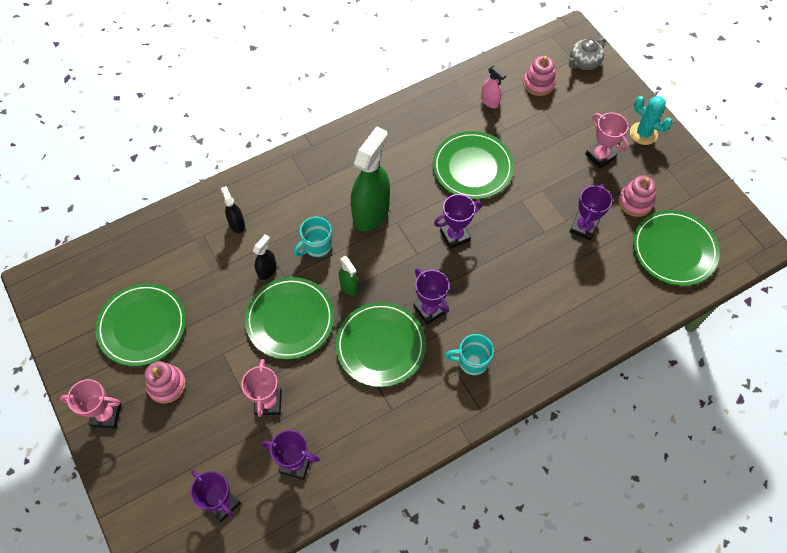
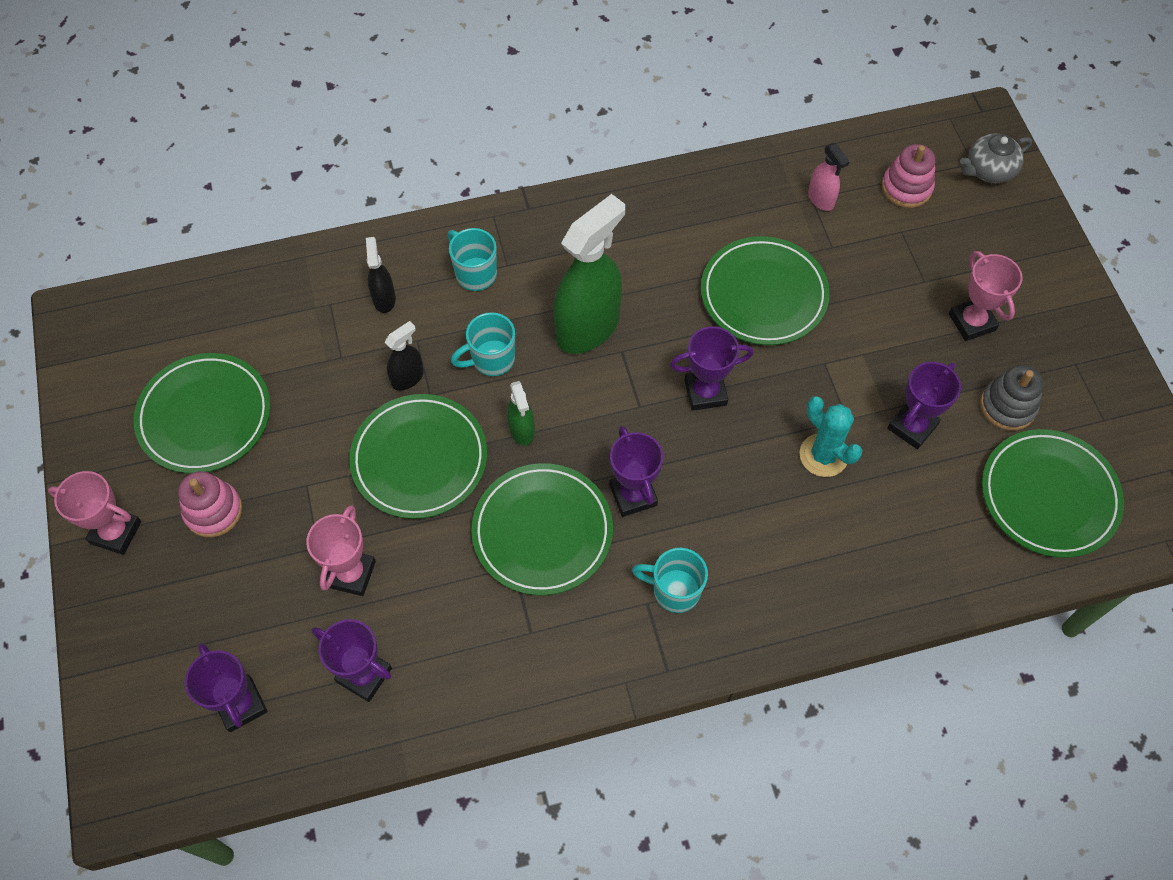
camera: 15 degrees right, 0 degrees up
(290, 195) = (475, 273): none -> turquoise mug
(635, 202) = (1007, 406): pink stacking toy -> grey stacking toy
(643, 133) = (1053, 302): turquoise cactus -> turquoise cactus (823, 455)

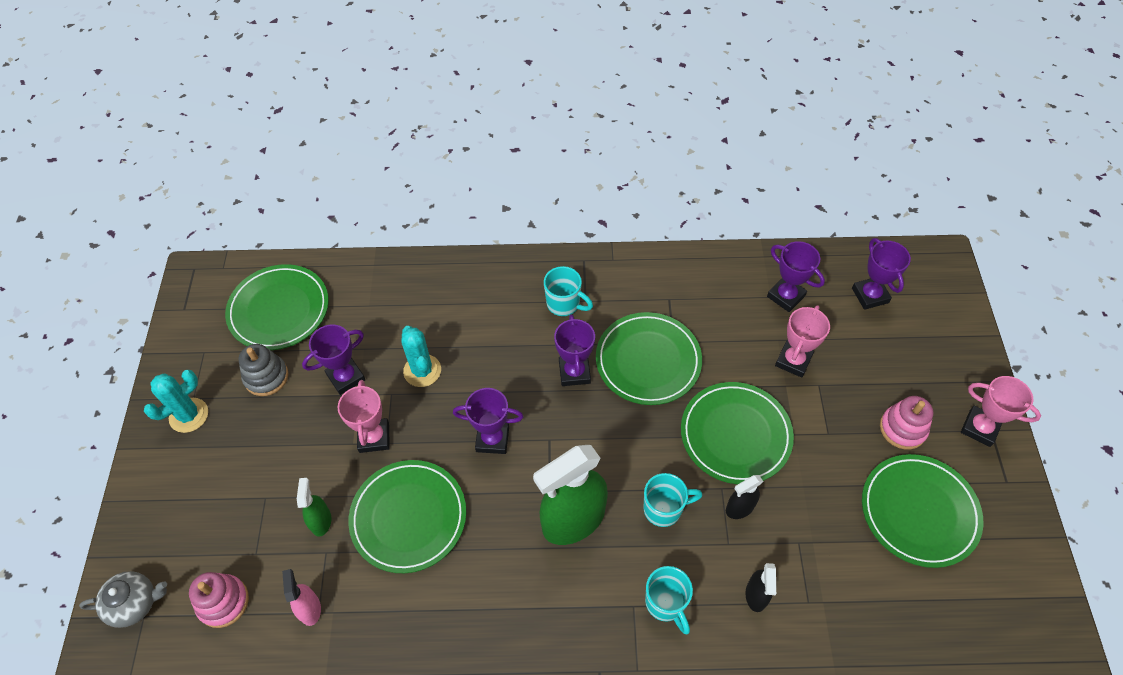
camera: 165 degrees left, 5 degrees down
(522, 430) = (649, 440): green spray bottle -> green spray bottle (321, 521)
(972, 322) = (249, 451): pink trophy -> pink trophy (374, 437)
(1066, 344) = (189, 415): none -> turquoise cactus

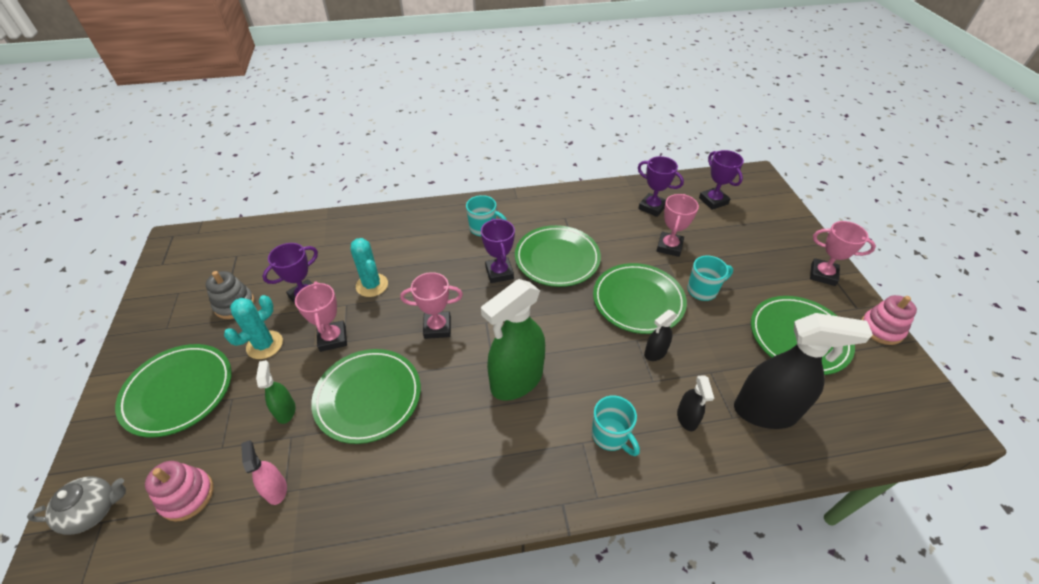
camera: 10 degrees left, 10 degrees down
(189, 415) = (161, 341): turquoise cactus -> turquoise cactus (265, 345)
(279, 310) = (246, 256): green plate -> green plate (178, 391)
(492, 439) = (437, 327): purple trophy -> pink trophy
(664, 509) = (592, 361): turquoise mug -> turquoise mug (703, 290)
(848, 601) = (765, 411): none -> black spray bottle
(902, 428) = (766, 281): pink stacking toy -> pink stacking toy (881, 329)

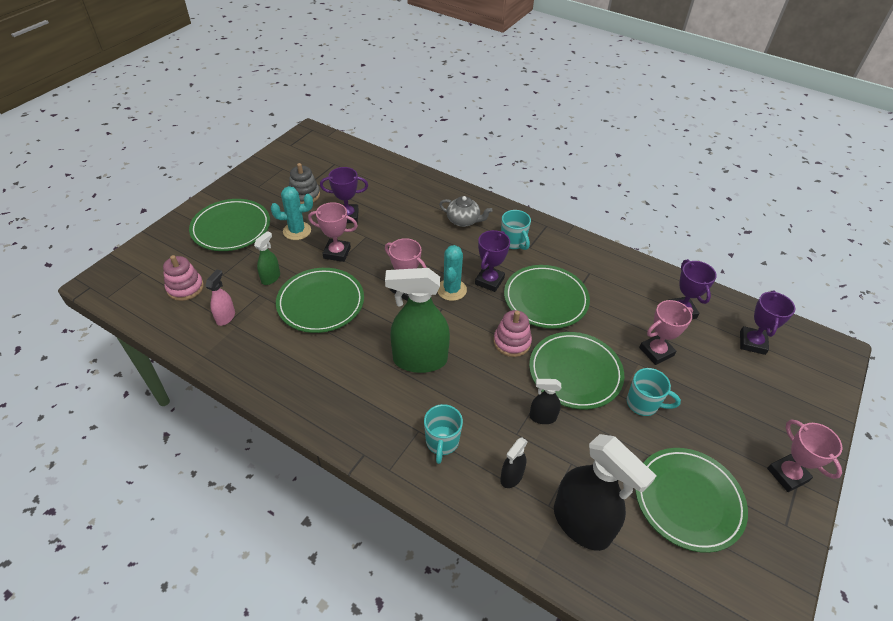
camera: 40 degrees right, 0 degrees up
(93, 510) = (143, 263): grey teapot -> grey teapot (463, 220)
(332, 338) = (337, 253): pink trophy -> pink trophy turned 75 degrees clockwise
(372, 285) = (394, 234): turquoise cactus -> turquoise cactus (451, 290)
(881, 329) = (788, 559): pink stacking toy -> pink stacking toy (512, 342)

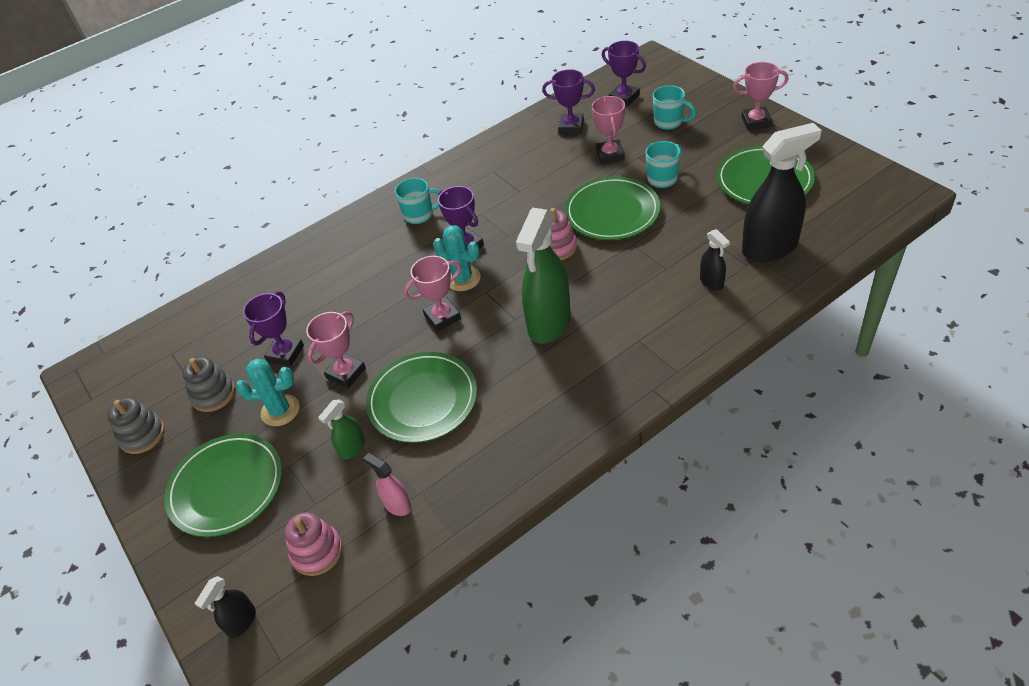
camera: 60 degrees left, 0 degrees up
(266, 176) = (142, 435): none -> grey stacking toy
(271, 278) = (352, 448): green spray bottle -> green spray bottle turned 105 degrees counterclockwise
(297, 231) = (280, 410): turquoise cactus -> turquoise cactus turned 75 degrees clockwise
(442, 442) = (659, 324): turquoise mug -> turquoise mug (669, 122)
(463, 220) = (361, 248): grey teapot -> none
(542, 417) = (654, 246): black spray bottle -> black spray bottle (242, 622)
(545, 299) = (512, 210): green plate -> none

